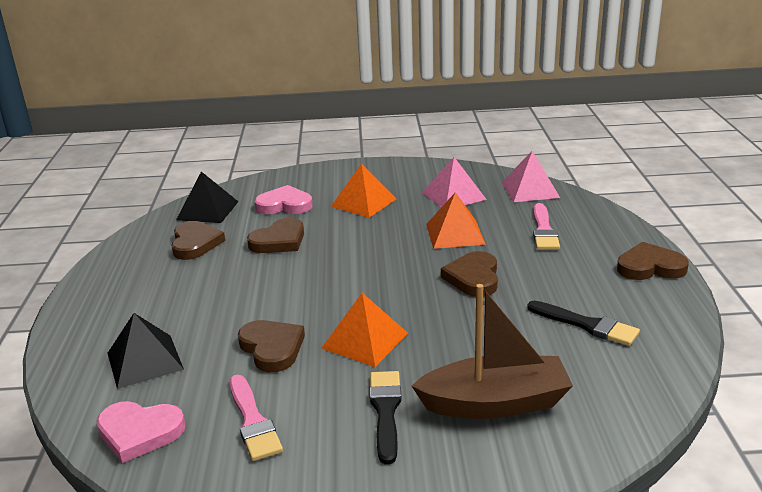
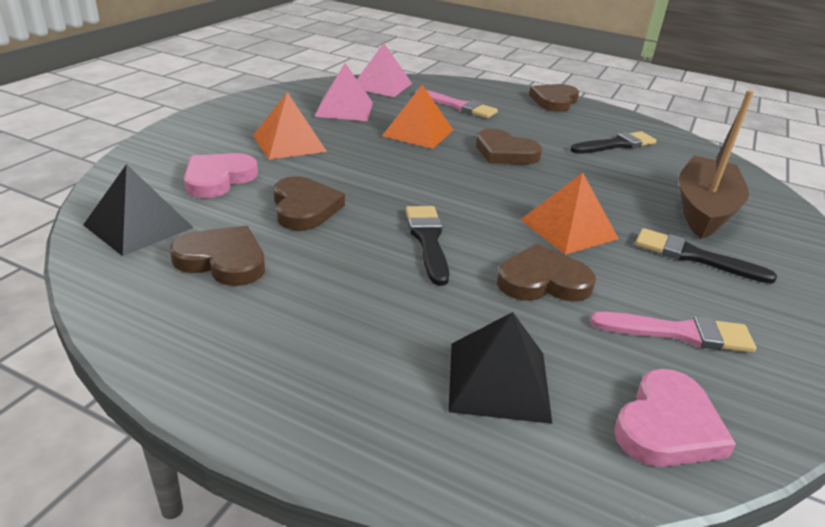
camera: 65 degrees left, 5 degrees up
(283, 292) = (427, 240): none -> black brush

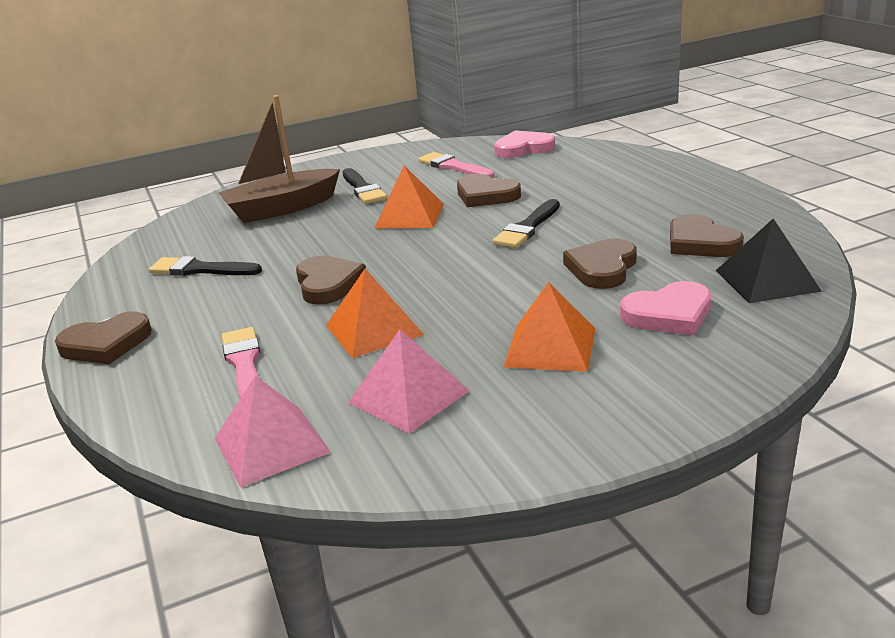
camera: 135 degrees left, 5 degrees down
(498, 380) = (579, 169): black pyramid -> none

